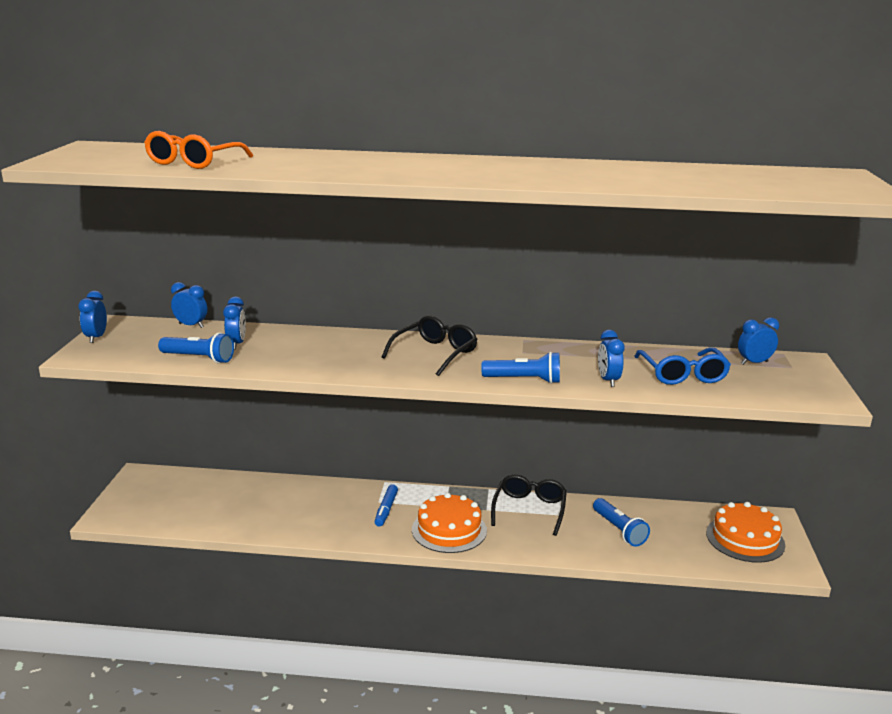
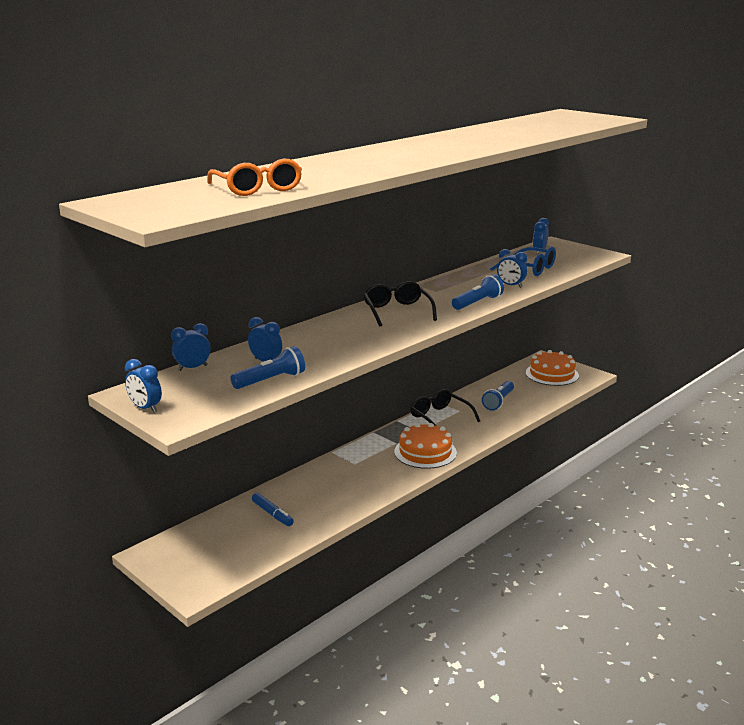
camera: 50 degrees left, 0 degrees up
(386, 510) = (369, 464): blue marker -> blue marker (272, 514)
(619, 530) = (498, 402): blue flashlight -> blue flashlight turned 105 degrees clockwise

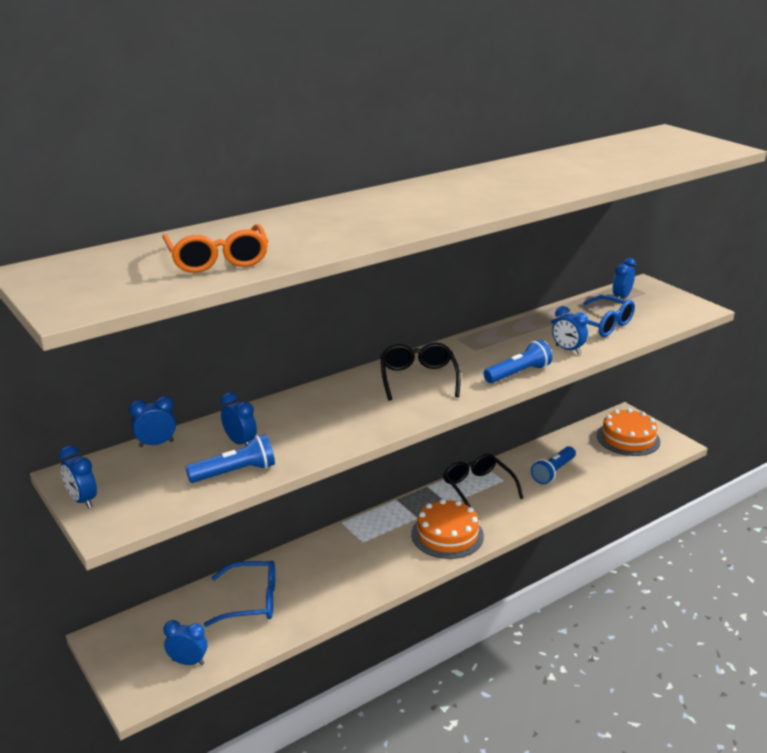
camera: 10 degrees right, 5 degrees up
(231, 562) = (188, 662): none -> blue clock
(272, 514) = (251, 601): blue marker -> blue glasses

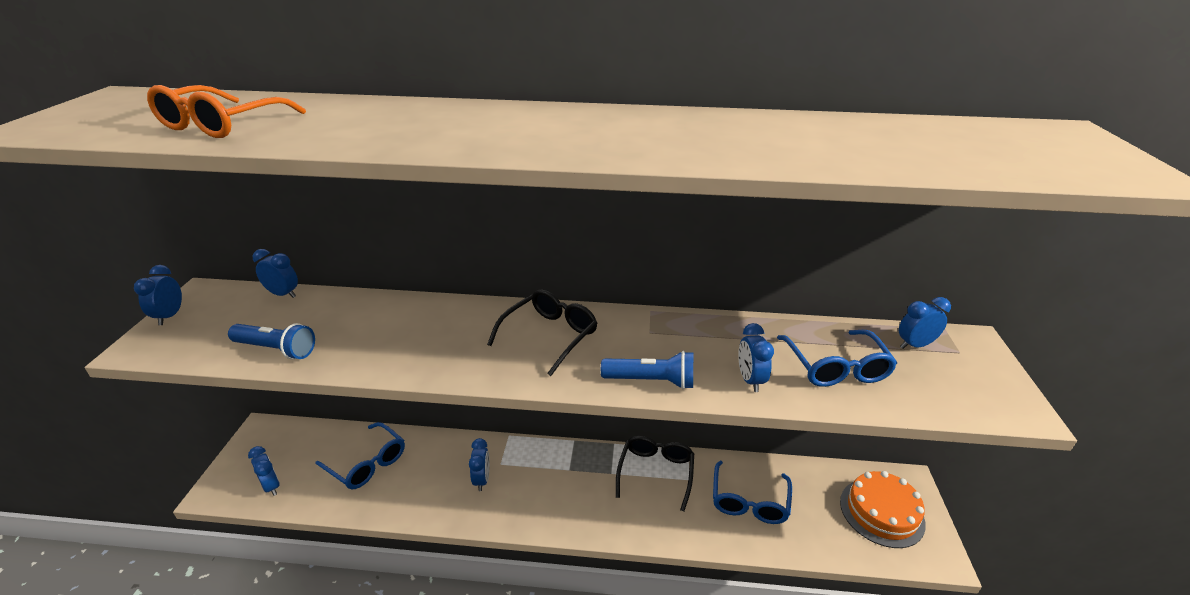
camera: 40 degrees right, 5 degrees up
(240, 442) = (326, 324): blue clock -> blue clock (482, 480)
(447, 535) = (571, 504): orange cake -> none
(553, 472) = (749, 501): blue flashlight -> blue glasses

